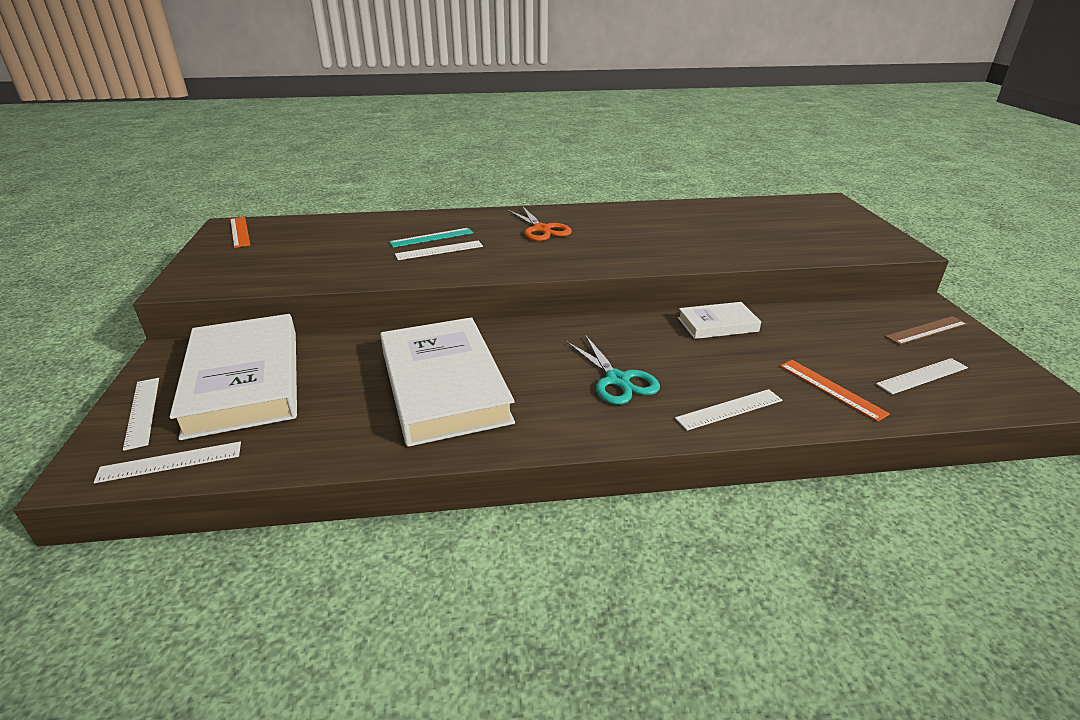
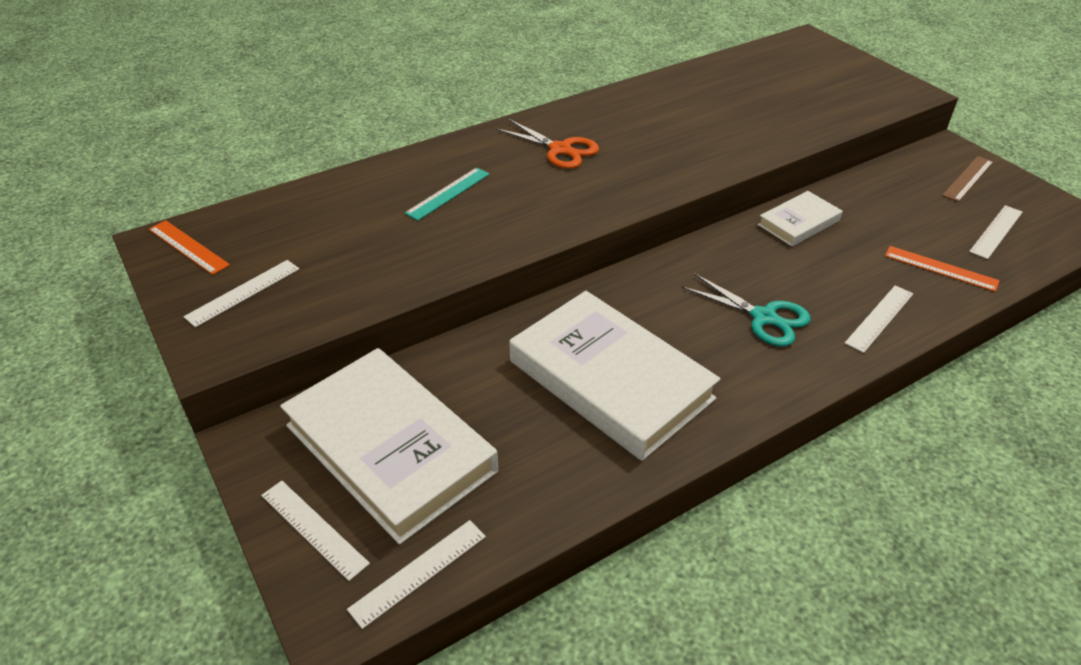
camera: 25 degrees left, 10 degrees up
(439, 250) = (476, 210): white ruler -> white ruler (243, 292)

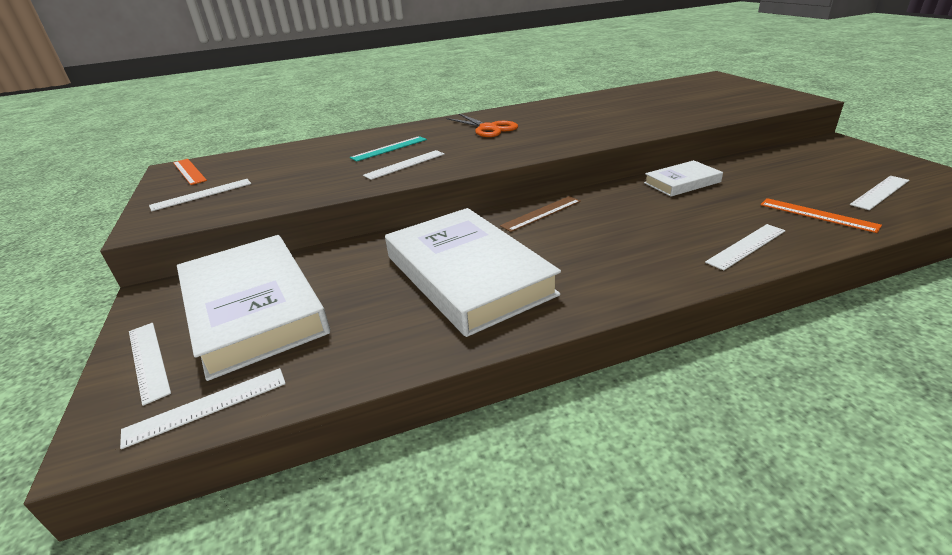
camera: 15 degrees right, 10 degrees down
(485, 225) = (405, 164): none -> white ruler
(764, 317) = (629, 240): turquoise scissors -> none
(968, 178) = (852, 159): brown ruler -> brown ruler (541, 213)

